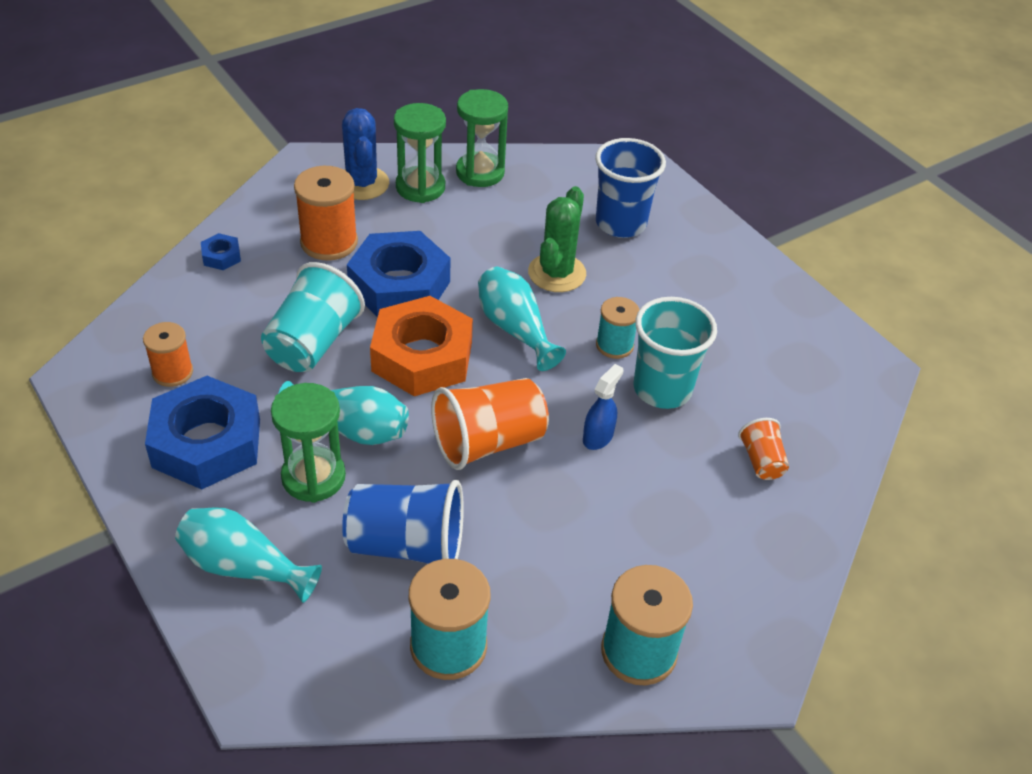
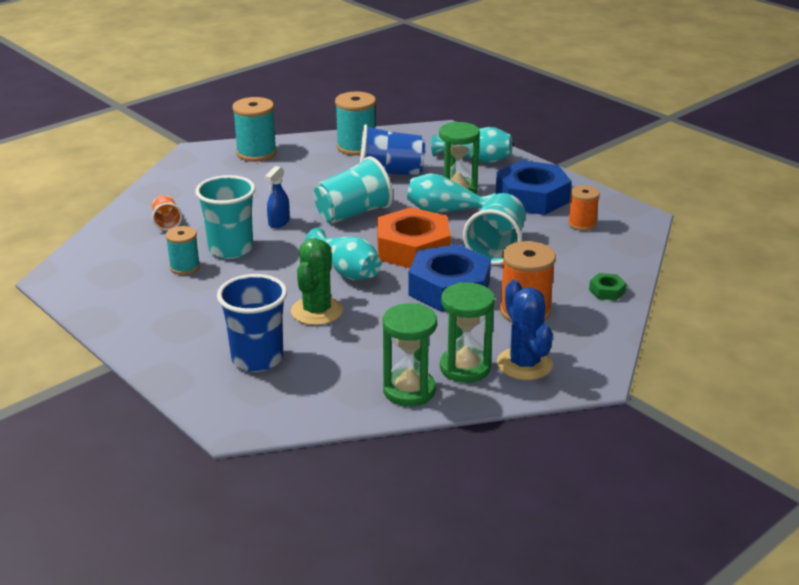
camera: 175 degrees right, 15 degrees down
(221, 256) = (607, 291): blue nut -> green nut
(488, 442) = (353, 213): orange cup -> turquoise cup
(614, 345) = (266, 269): turquoise spool -> turquoise spool (185, 267)

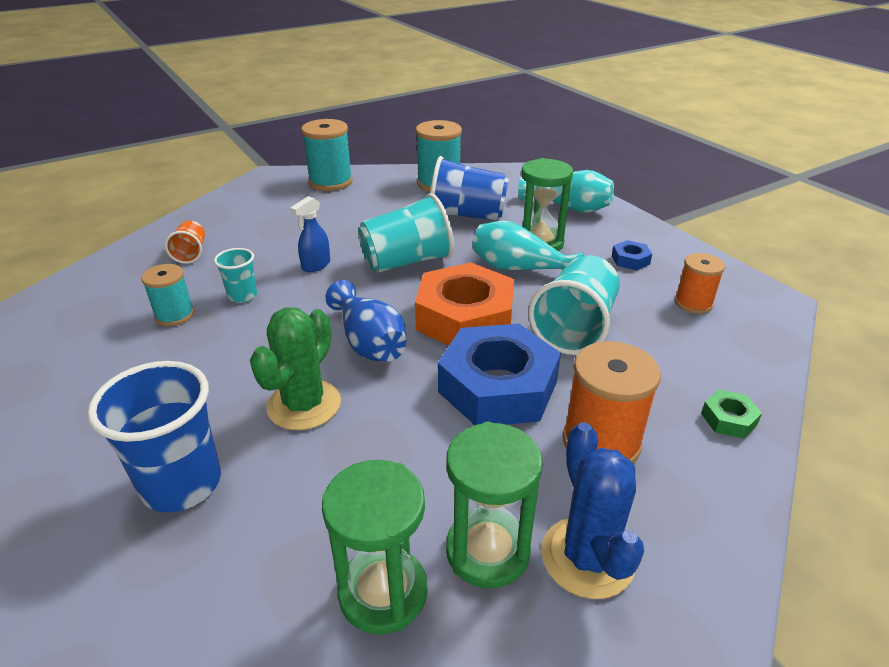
camera: 10 degrees right, 5 degrees up
(231, 249) = (242, 295): turquoise cup -> turquoise cup, size x0.53
(346, 271) = (369, 342): turquoise vase -> blue vase
(532, 197) = (630, 260): blue nut -> blue nut, size x0.42

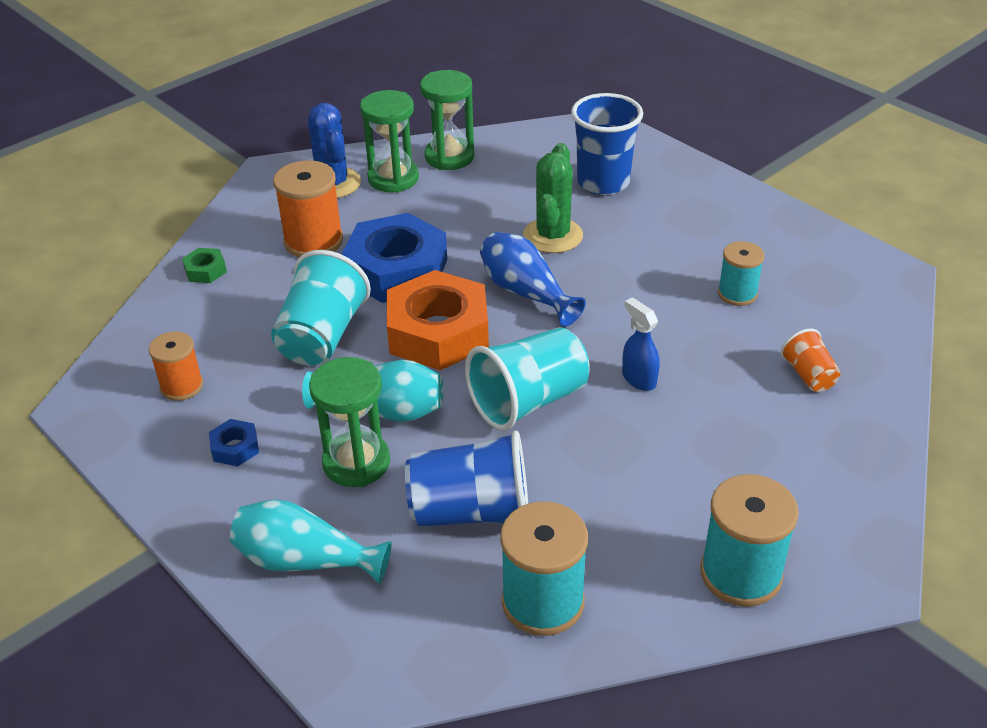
camera: 170 degrees right, 5 degrees up
(242, 295) = (689, 325): turquoise cup -> none
(316, 265) = (638, 379): blue spray bottle -> blue spray bottle turned 60 degrees counterclockwise

